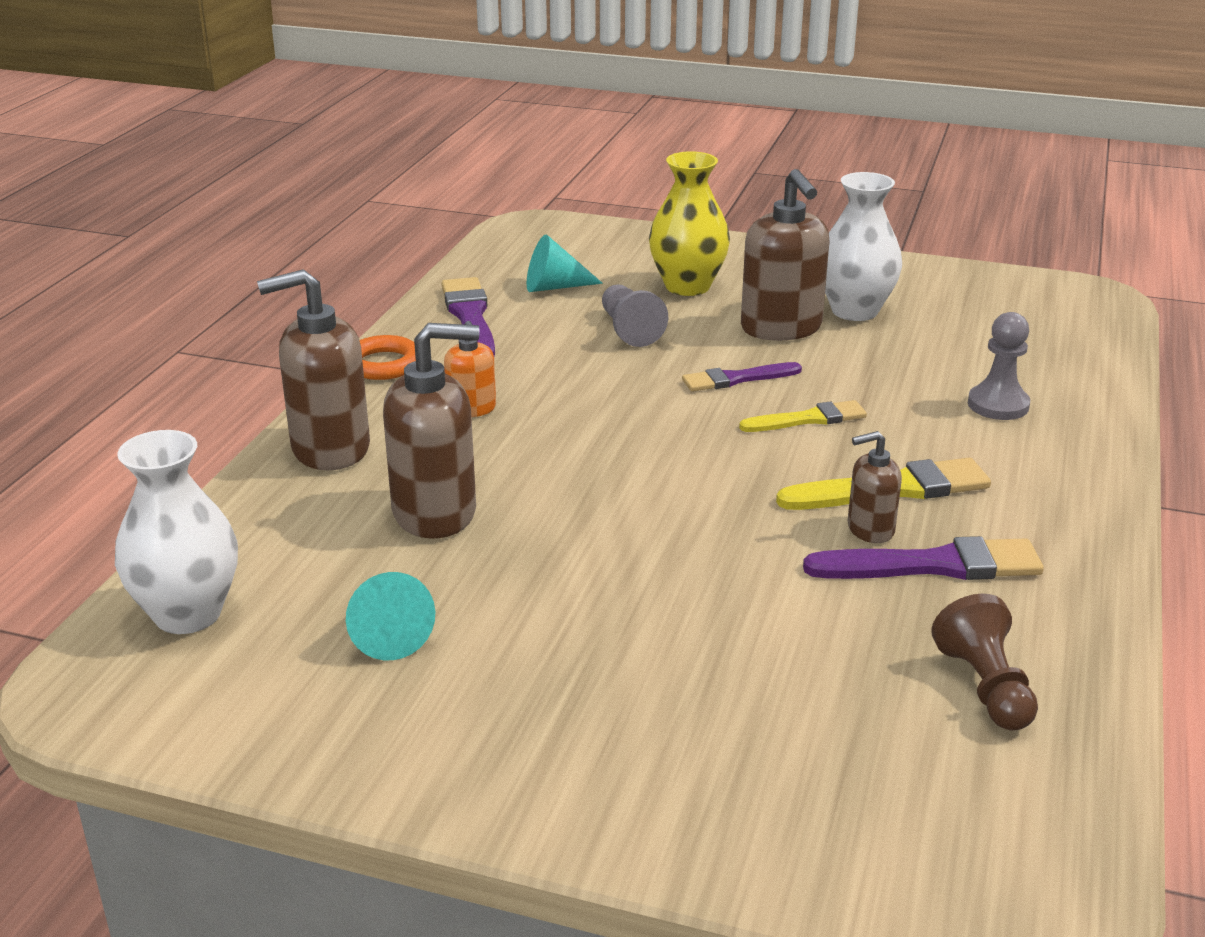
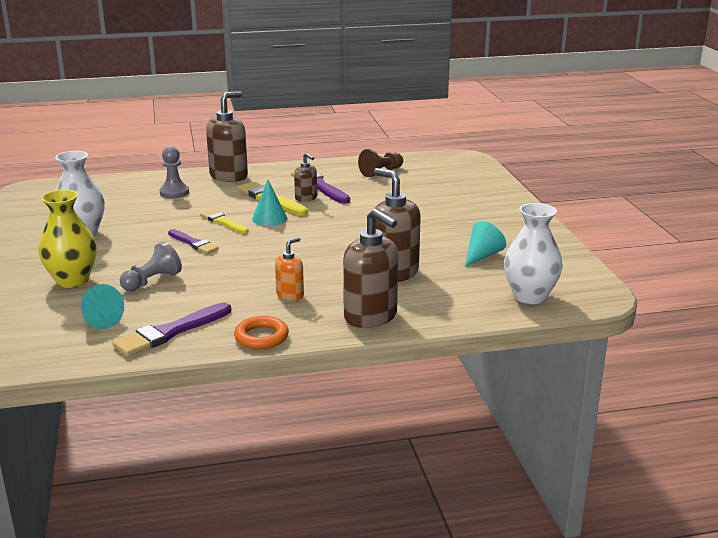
camera: 120 degrees left, 5 degrees down
(781, 328) = (120, 245): brown soap dispenser -> brown soap dispenser (229, 176)
(788, 464) = (269, 218): none -> turquoise cone

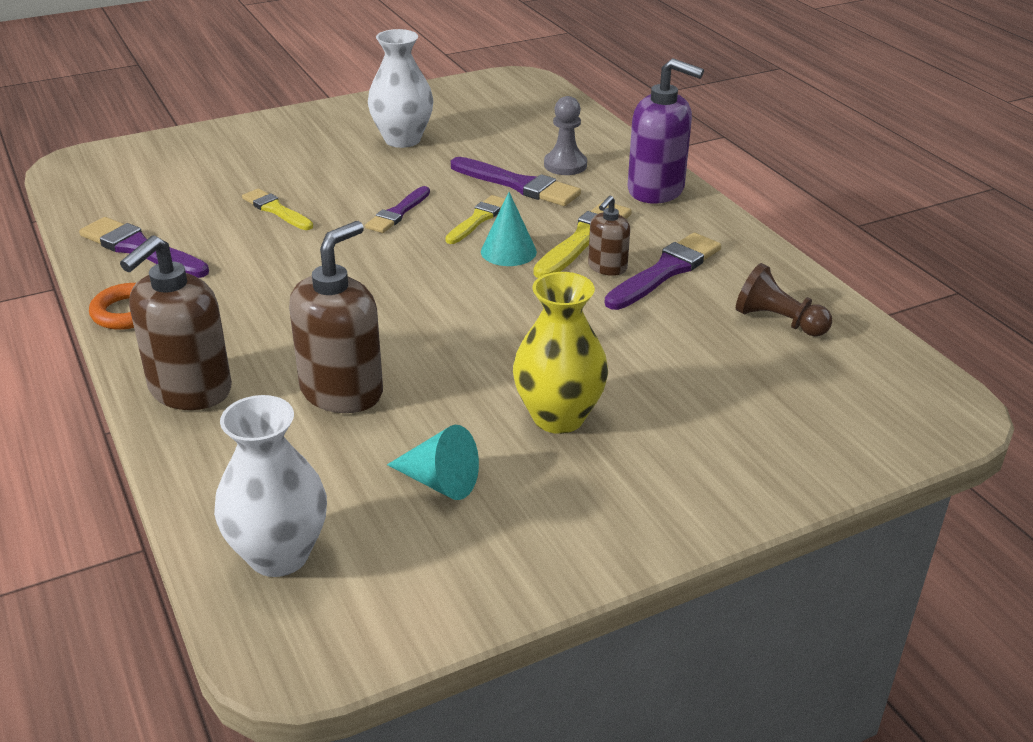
camera: 75 degrees right, 10 degrees up
(72, 280) = (269, 164): yellow vase -> yellow vase (558, 417)
(99, 320) = (171, 201): turquoise cone -> none
(152, 281) = (276, 210): grey pawn -> yellow brush
(188, 207) = (518, 185): none -> purple brush
(229, 176) = (656, 190): brown soap dispenser -> purple soap dispenser
(290, 295) = (252, 312): orange soap dispenser -> none

